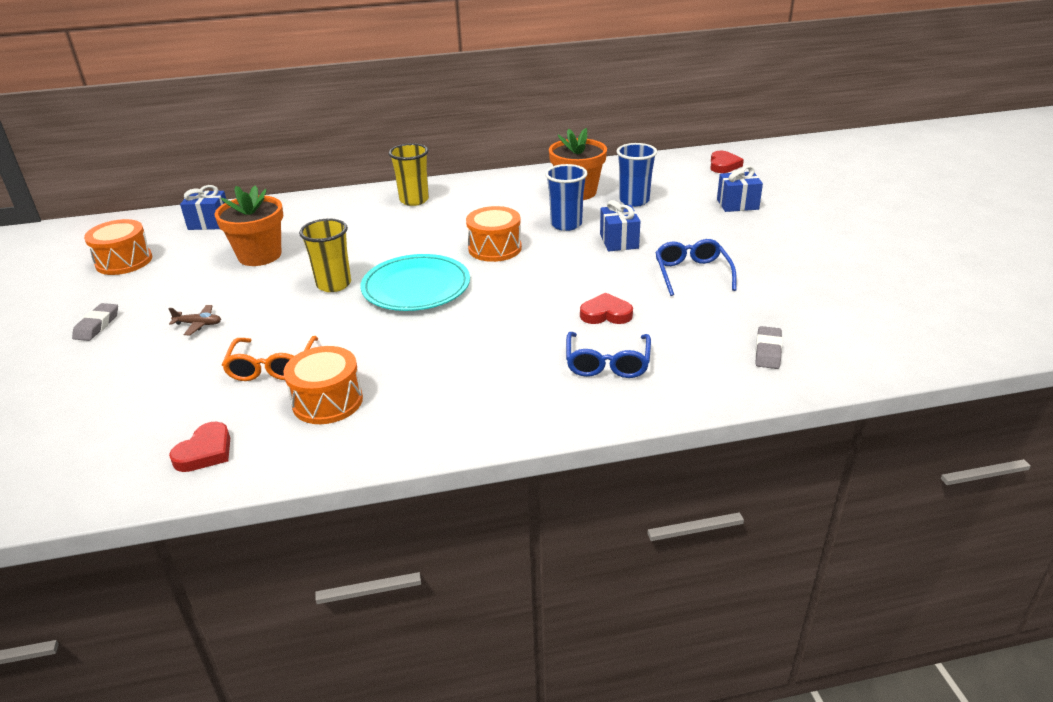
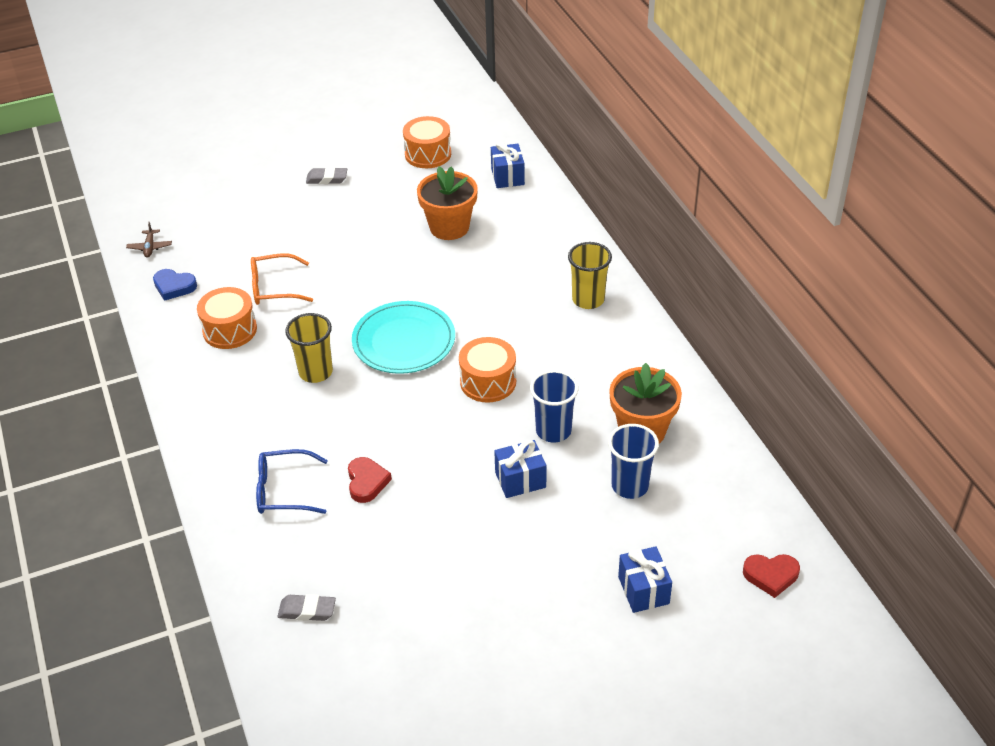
camera: 80 degrees right, 10 degrees up
(198, 324) = (332, 230): brown plane -> brown plane (150, 247)
(205, 452) = (174, 286): red heart -> blue heart
(334, 284) = (402, 287): yellow cup -> yellow cup (315, 372)
(692, 273) = (455, 547): blue glasses -> none

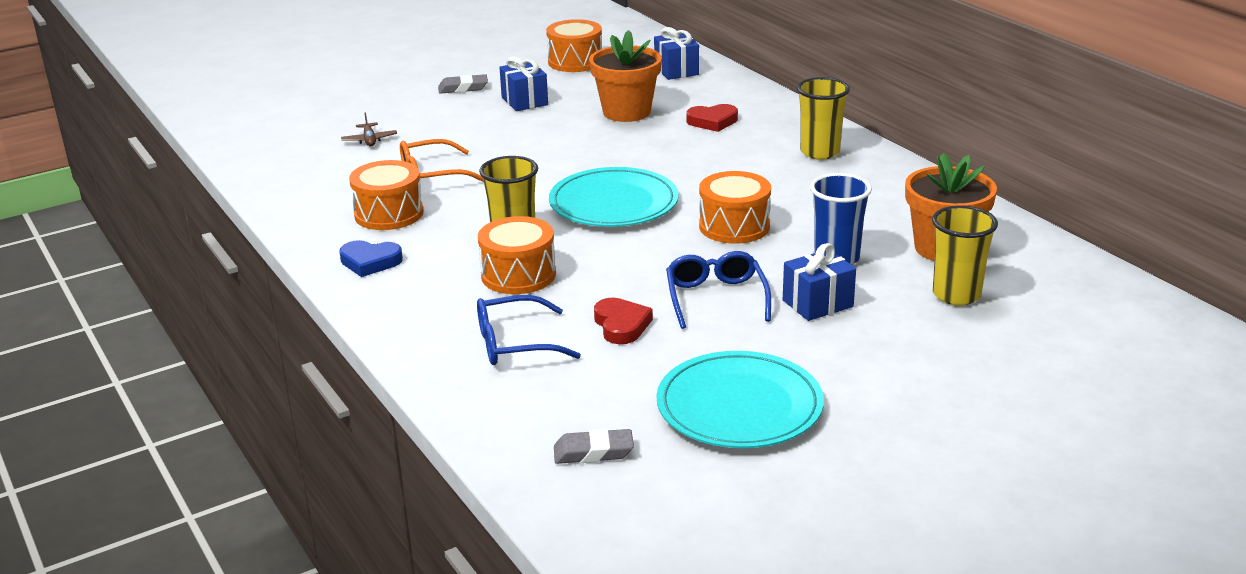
camera: 10 degrees left, 15 degrees down
(150, 247) = (262, 157): brown plane -> brown plane (369, 140)
(174, 286) = (304, 185): blue heart -> blue heart (370, 262)
(307, 415) = (518, 275): none -> orange drum
(424, 580) = (739, 406): none -> turquoise plate
(446, 462) = (716, 298): none -> blue glasses
(630, 486) = (956, 295): blue cup -> yellow cup
(643, 590) = (1028, 383): blue gift -> blue gift (524, 101)
(771, 575) = (1177, 353): red heart -> red heart (712, 121)

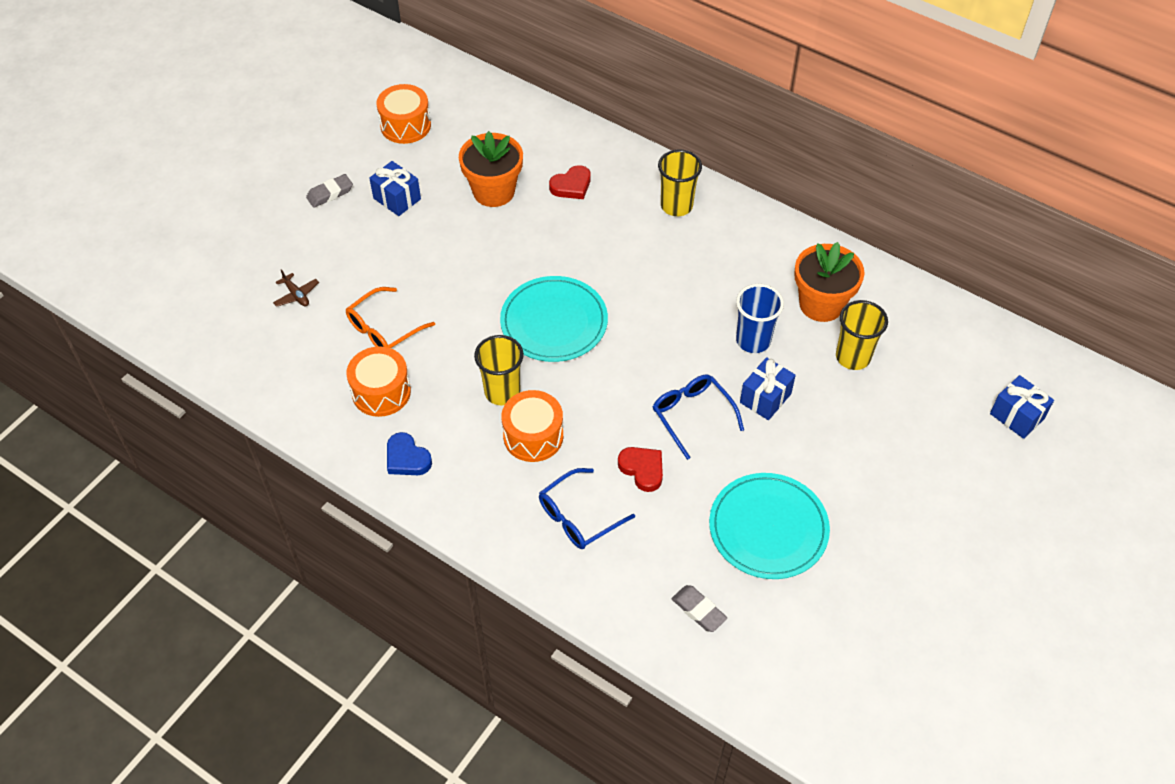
camera: 25 degrees left, 25 degrees up
(370, 262) = (407, 458): blue heart -> blue heart turned 60 degrees clockwise
(593, 452) = (698, 610): grey eraser -> grey eraser turned 75 degrees clockwise
(676, 70) = (501, 117): blue gift -> blue gift (1017, 416)
(734, 226) = (661, 324): orange drum -> none

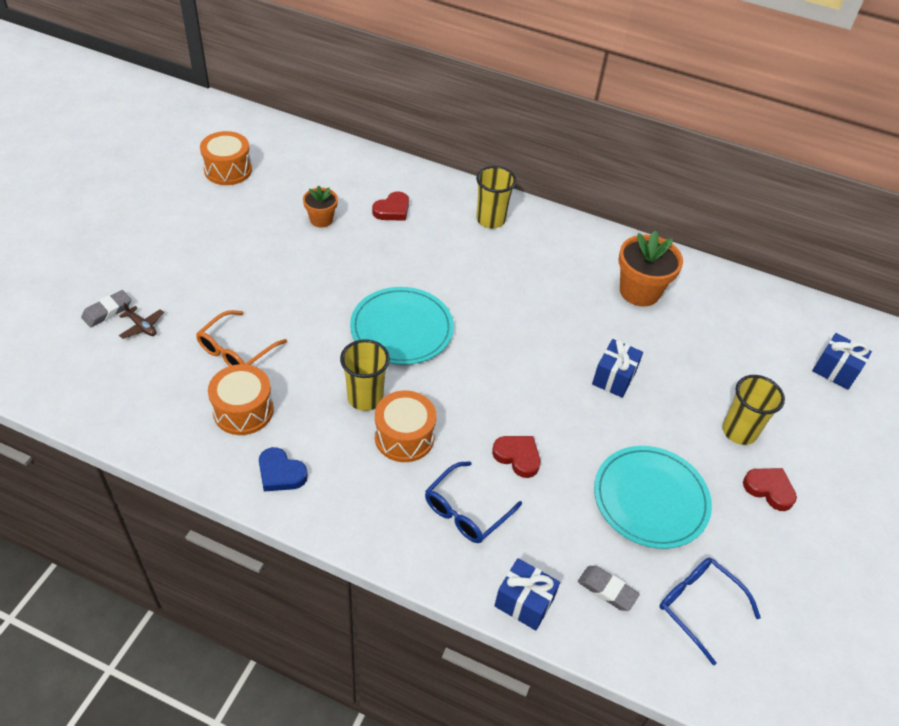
camera: 15 degrees left, 5 degrees down
(330, 193) = (163, 232): grey eraser -> grey eraser (107, 311)
(397, 199) = (230, 232): blue gift -> blue gift (524, 602)
(493, 191) = (321, 219): orange flower pot -> orange flower pot, size x0.58
(692, 415) = (551, 400): blue glasses -> blue glasses (698, 606)
(753, 340) = (589, 328): blue cup -> none
(853, 357) = (680, 334): yellow cup -> yellow cup (739, 431)
(897, 534) = (769, 489): none -> red heart

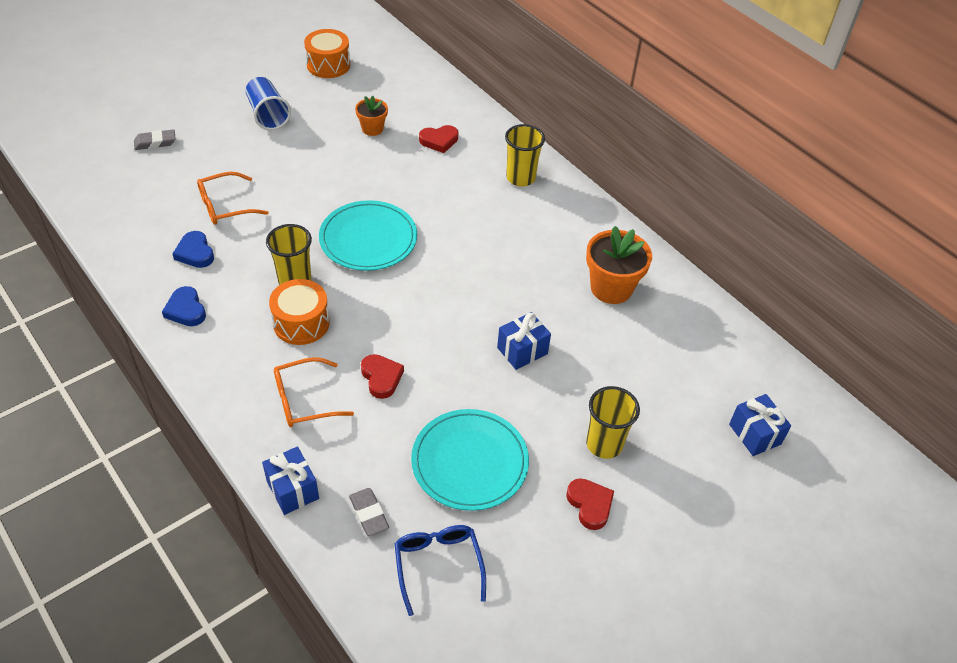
camera: 30 degrees right, 0 degrees up
(142, 326) = (171, 163): brown plane -> none
(206, 240) = (268, 115): none -> blue cup
(243, 410) = (195, 253): orange drum -> blue heart
(466, 511) = (304, 400): blue glasses -> orange glasses

